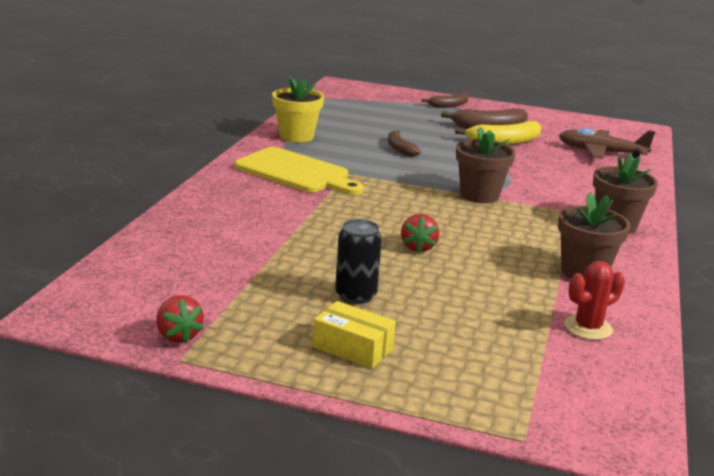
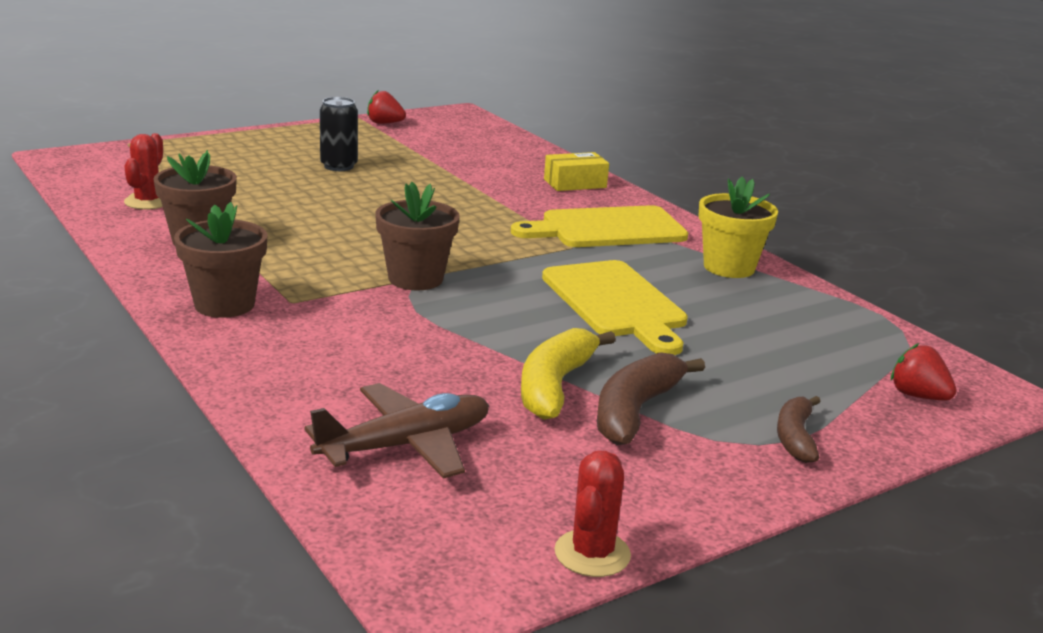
camera: 130 degrees right, 0 degrees up
(353, 348) = (286, 146): yellow box -> yellow box (575, 183)
(400, 149) = (616, 303): brown banana -> yellow cutting board
(418, 247) = (365, 208): red strawberry -> red strawberry (917, 396)
(580, 118) = (592, 554): none -> red cactus

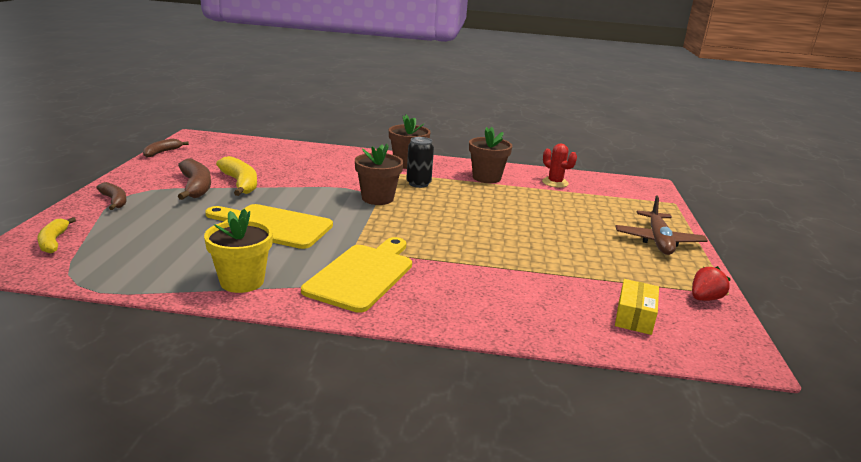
camera: 130 degrees right, 0 degrees up
(339, 166) = (584, 241): black can -> black can (418, 184)
(406, 445) = (259, 154): brown plane -> brown plane (658, 241)
(575, 183) = (465, 310): yellow box -> yellow box (634, 316)
(592, 554) = (162, 152): red cactus -> brown banana
(917, 396) = (53, 241): red strawberry -> yellow banana

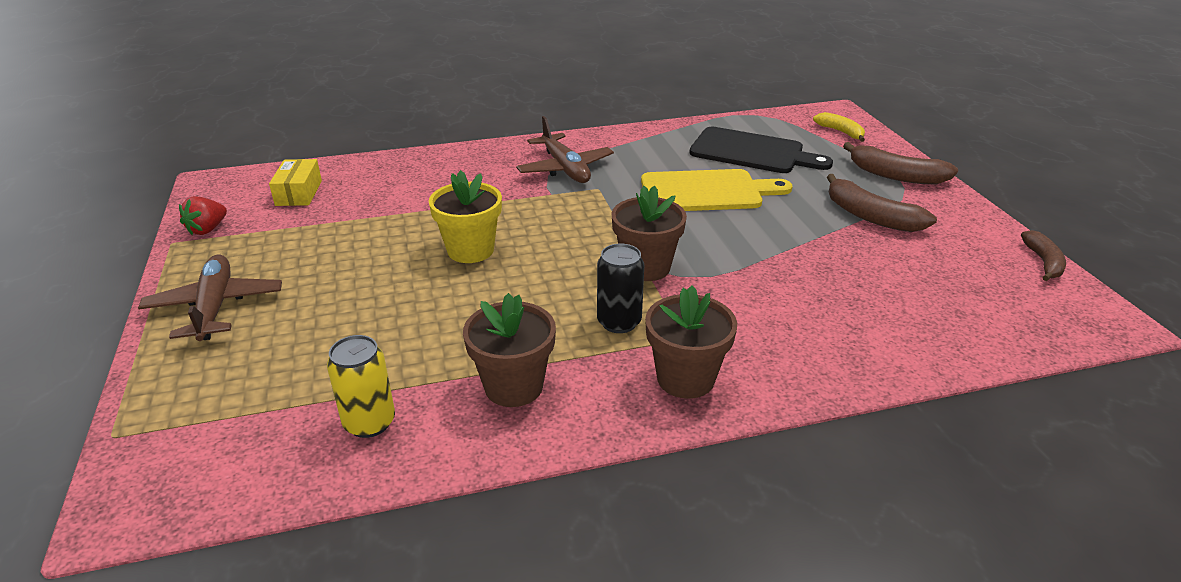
camera: 160 degrees right, 10 degrees up
(115, 201) = (895, 176): brown banana -> brown banana, size x1.58
(174, 245) = (752, 152): none -> black cutting board
(240, 183) = (838, 238): yellow banana -> none
(242, 281) = (652, 141): yellow flower pot -> yellow flower pot (470, 250)
(362, 275) = (565, 168): yellow cutting board -> brown plane
(555, 183) = (369, 422): red cactus -> yellow can

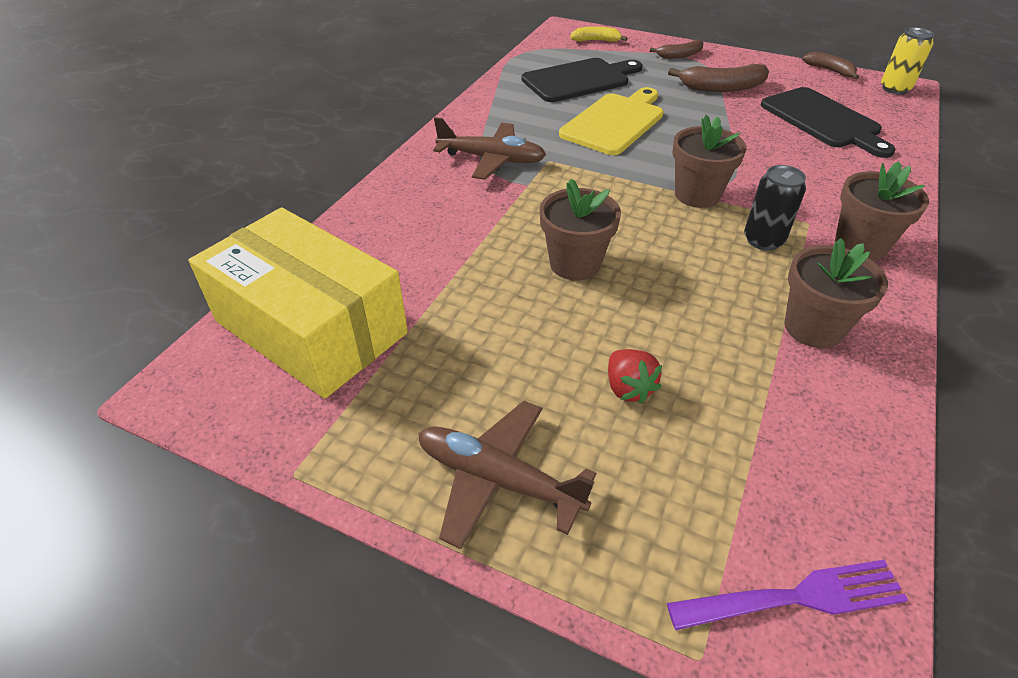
camera: 50 degrees left, 10 degrees up
(185, 463) = (793, 598): none -> purple fork
(207, 229) = (300, 430): red strawberry -> red strawberry (628, 388)
(299, 193) = (311, 327): yellow box -> yellow box, size x2.38
(369, 422) = (809, 432): yellow can -> yellow can (895, 89)
(470, 250) = (575, 264): yellow flower pot -> brown flower pot
(895, 176) = (680, 55): brown banana -> brown banana, size x0.63
(910, 290) = (823, 120): none -> black cutting board

